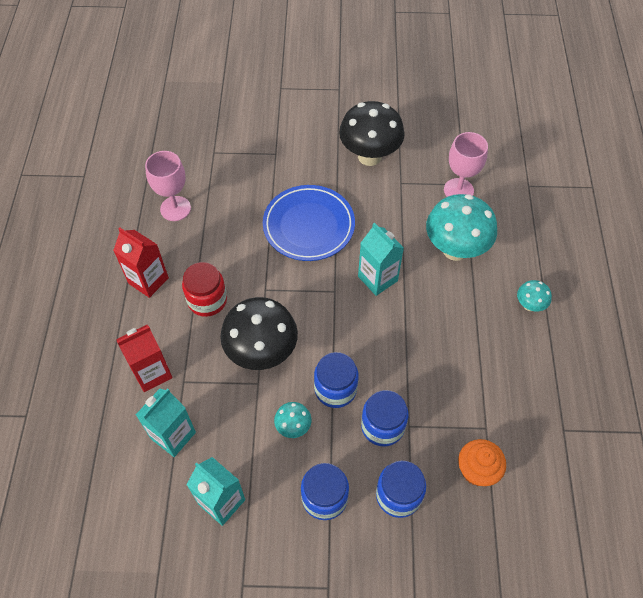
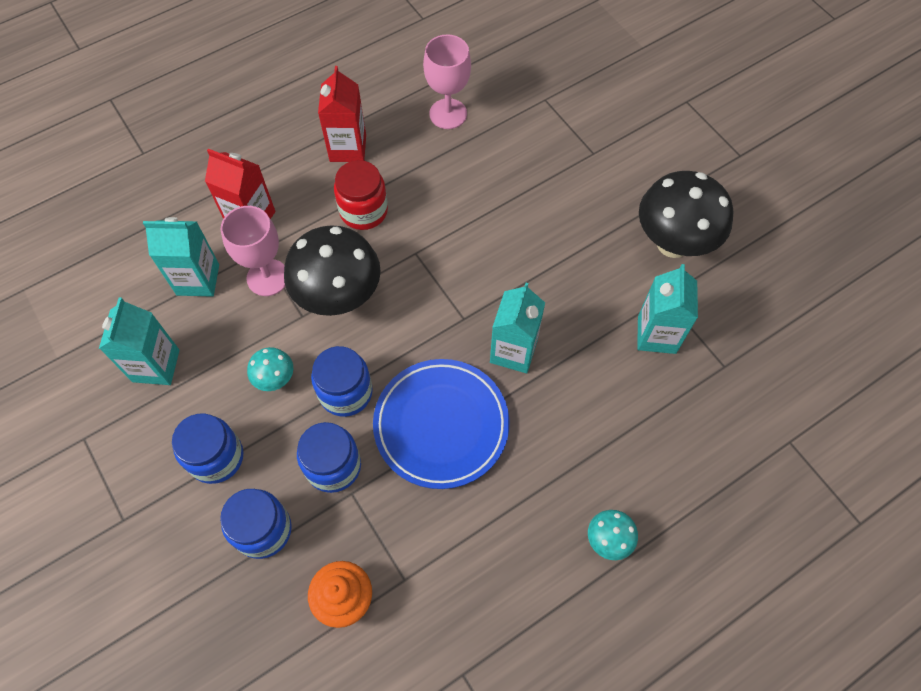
camera: 55 degrees right, 5 degrees up
(308, 226) = (527, 242): blue plate -> blue plate (441, 425)
(421, 202) = (656, 334): none -> turquoise carton
(455, 249) = (619, 410): turquoise mushroom -> none
(458, 190) = (709, 365): pink goblet -> pink goblet (267, 277)

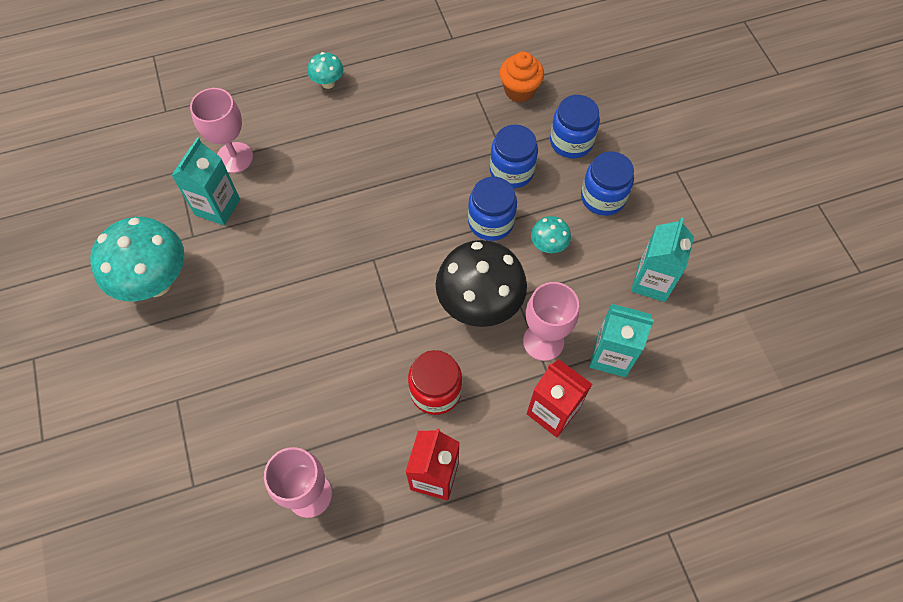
camera: 165 degrees left, 0 degrees up
(441, 425) = (420, 180): blue plate -> none
(513, 351) = (341, 222): turquoise carton -> none
(670, 399) = (234, 157): none -> pink goblet
(673, 243) = (156, 282): black mushroom -> turquoise mushroom

